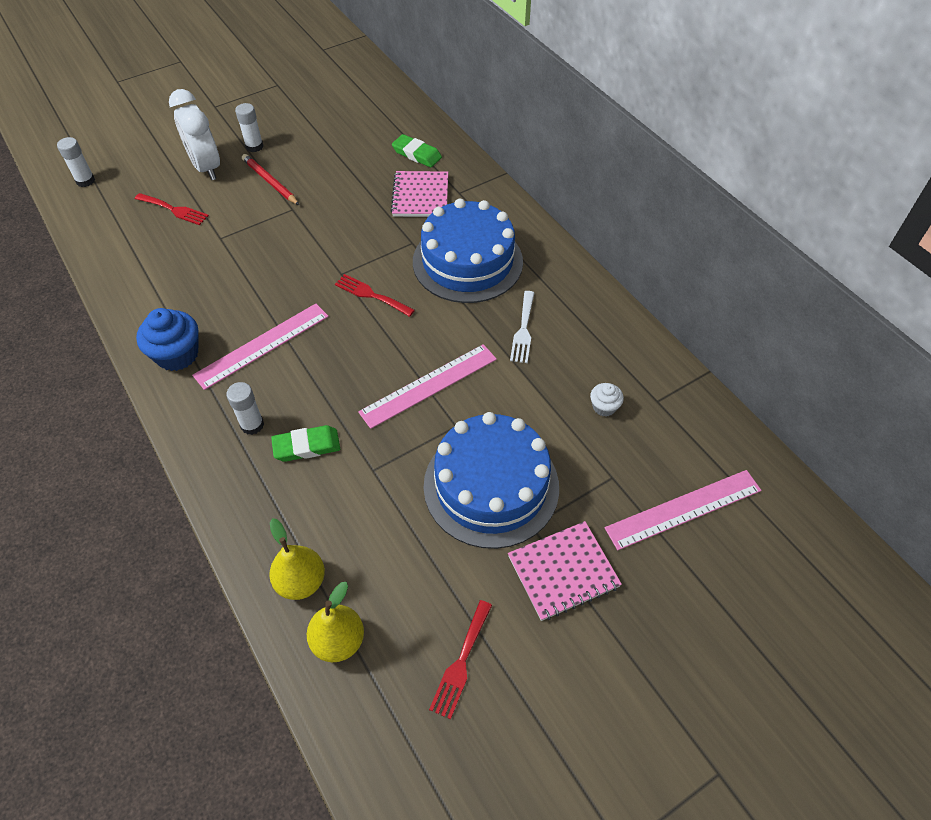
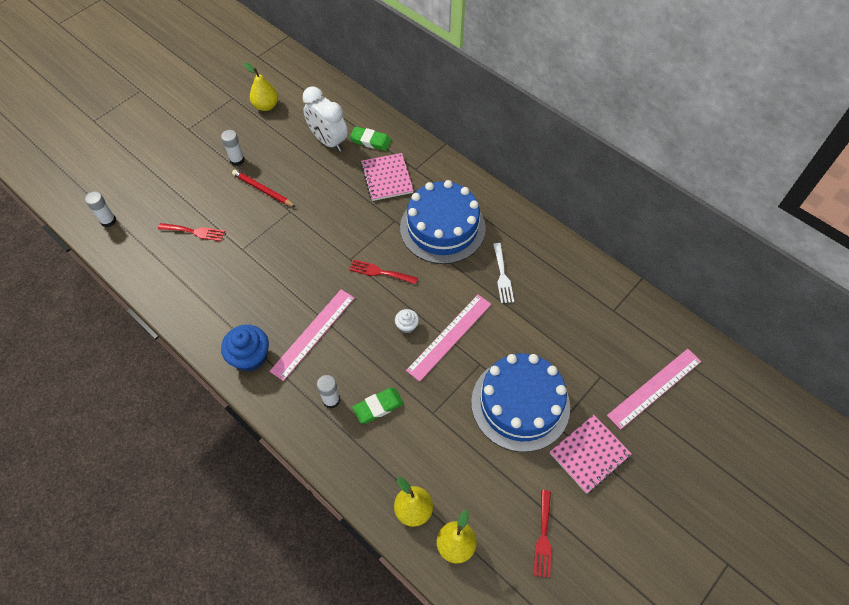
camera: 15 degrees left, 5 degrees up
(206, 167) = (205, 187): white clock -> white clock (328, 141)
(311, 99) = (266, 106): none -> yellow pear
(604, 407) = (578, 324): white cupcake -> white cupcake (407, 326)

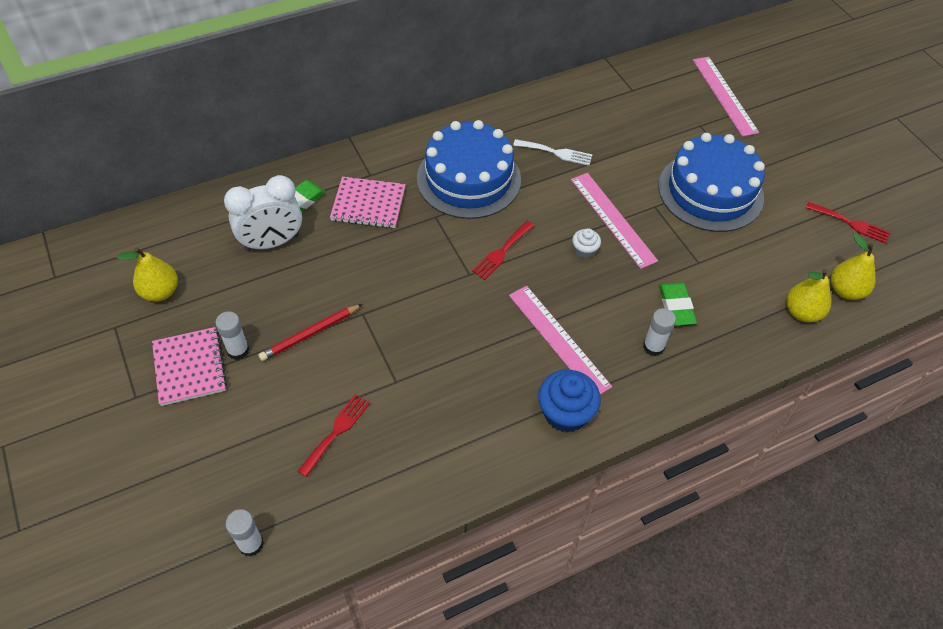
camera: 70 degrees left, 5 degrees down
(589, 454) = (777, 162): pink notebook -> pink notebook (190, 367)

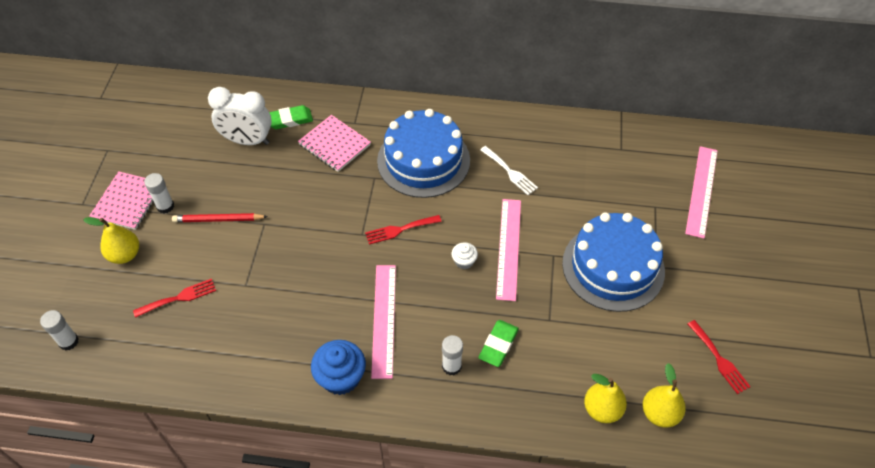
camera: 35 degrees right, 0 degrees up
(160, 292) = (152, 140): yellow pear -> yellow pear (124, 255)

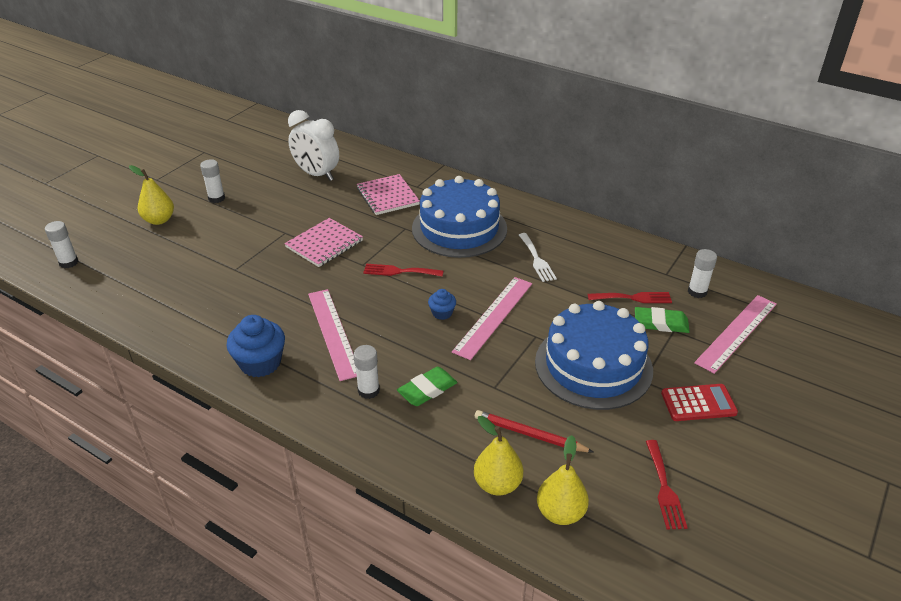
camera: 25 degrees right, 15 degrees down
(128, 202) = (191, 187): pink notebook -> pink notebook (324, 244)
(179, 298) = (175, 261): red fork -> red fork (633, 298)
(218, 220) = (250, 219): red pencil -> red pencil (529, 434)
(289, 120) = (363, 170): green eraser -> green eraser (660, 323)
(384, 319) = (333, 333): pink ruler -> pink ruler turned 45 degrees counterclockwise
(464, 261) = (442, 313): white cupcake -> blue cupcake
(653, 159) = (697, 292): none -> white glue stick
(706, 271) = (698, 403): none -> red calculator

